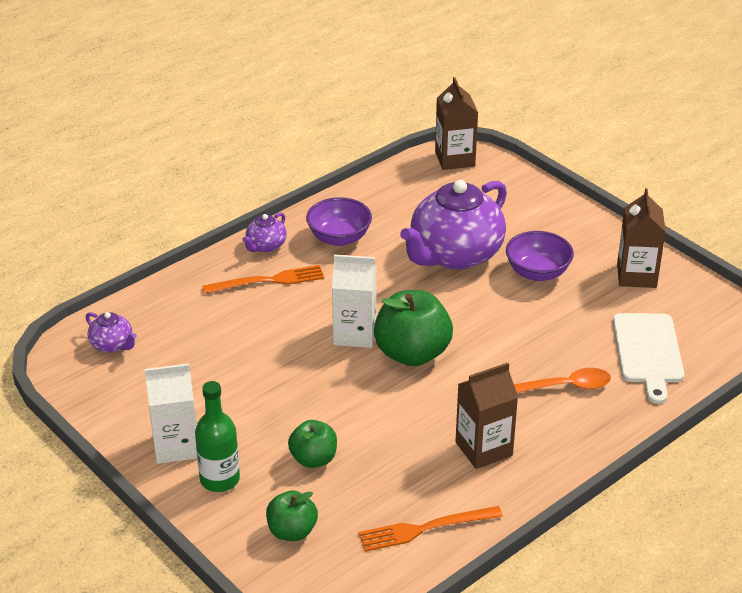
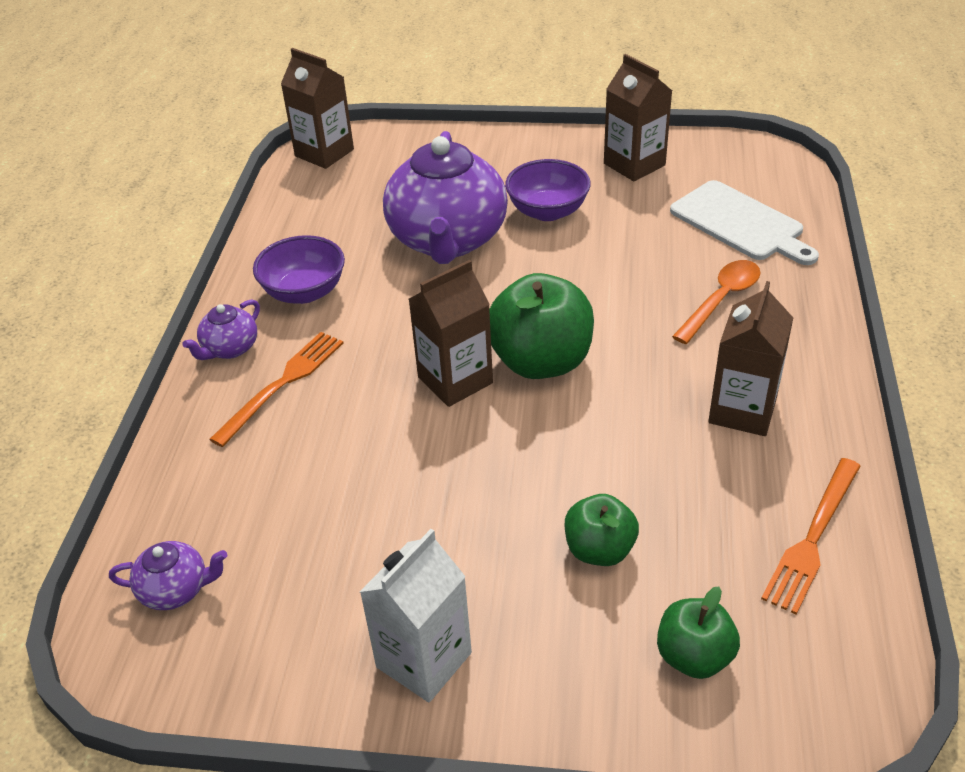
camera: 40 degrees left, 5 degrees up
(220, 479) = (531, 660): green bottle -> none
(265, 246) = (230, 348): purple teapot -> purple teapot turned 45 degrees clockwise
(355, 334) = (455, 380): white carton -> brown carton

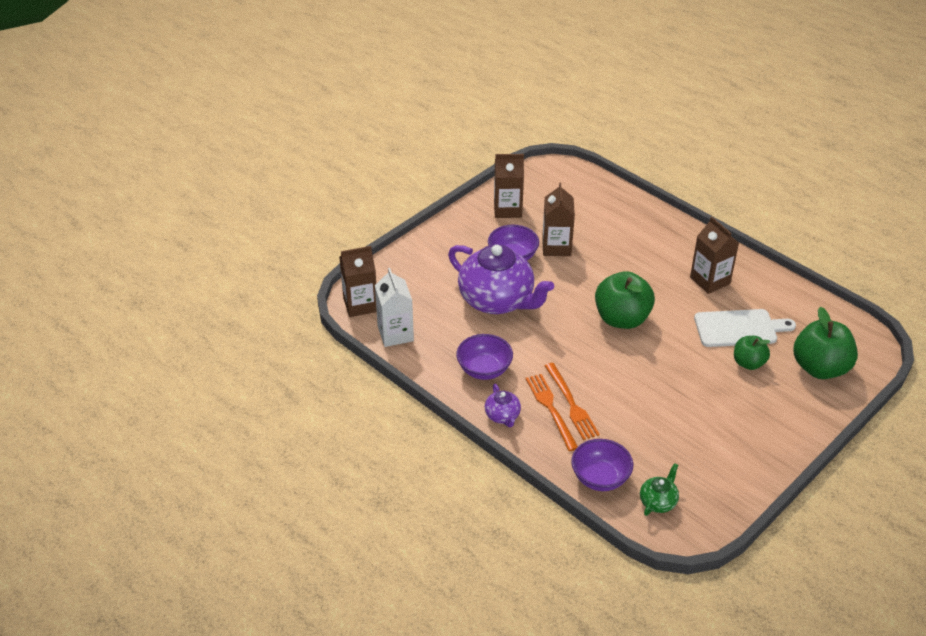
camera: 55 degrees left, 0 degrees up
(176, 590) = (658, 502): purple teapot -> green teapot
(181, 499) = (600, 478): none -> purple bowl
(424, 660) = (762, 441): white carton -> white carton (395, 334)
(455, 380) = (607, 351): brown carton -> brown carton (556, 247)
(694, 656) = (820, 368): green apple -> green apple, size x1.72
(721, 300) = (637, 244): orange spoon -> none
(740, 223) = (591, 207): white cutting board -> white cutting board (739, 328)
(812, 538) = (792, 305): orange fork -> orange fork (571, 404)

